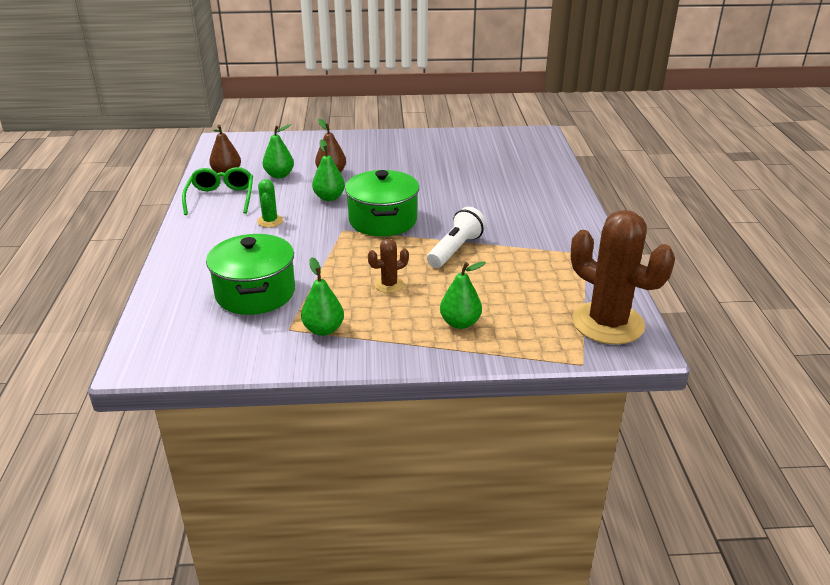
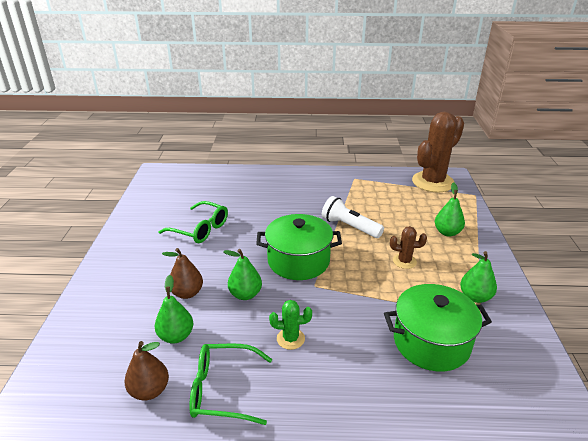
camera: 85 degrees left, 0 degrees up
(389, 285) = (404, 261): brown cactus -> brown cactus turned 60 degrees counterclockwise
(430, 168) = (200, 229): none -> green glasses

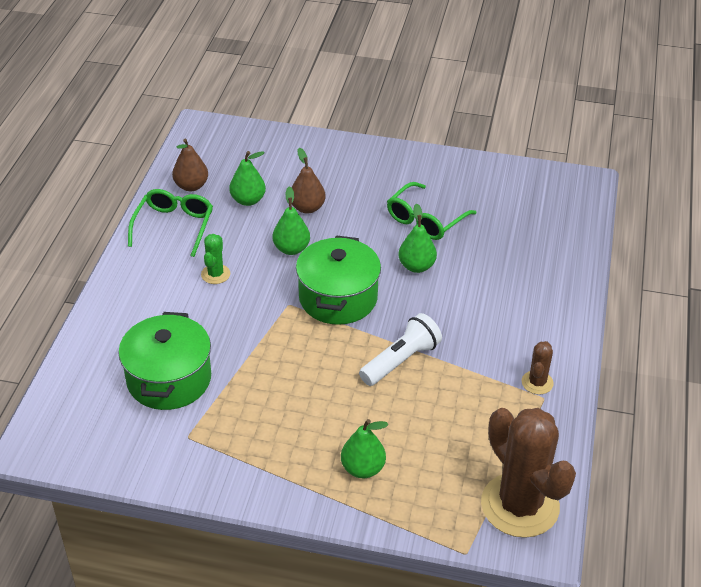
camera: 100 degrees right, 10 degrees up
(404, 261) = (309, 398): brown cactus -> brown cactus (537, 382)
(475, 297) = (221, 445): green pear -> green pear (416, 266)

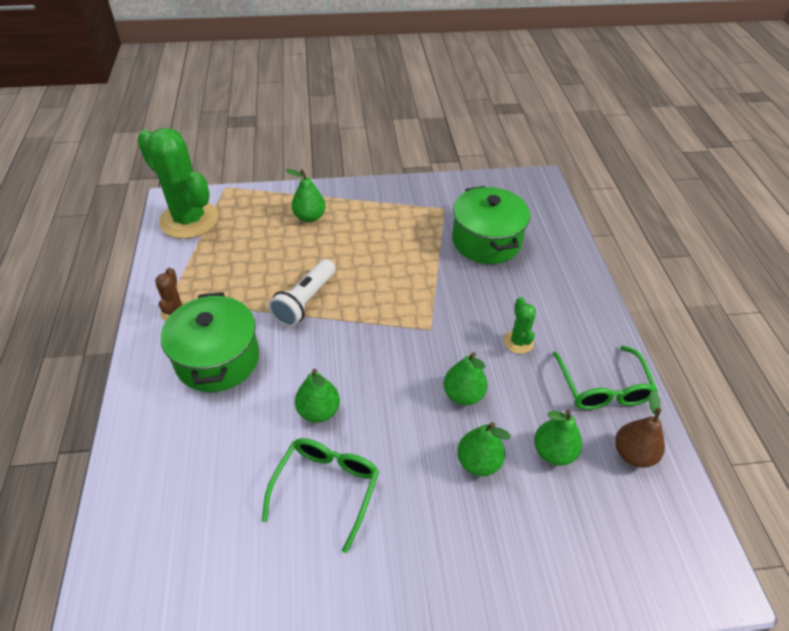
camera: 160 degrees right, 5 degrees up
(307, 208) = (478, 462): brown pear -> green pear
(338, 298) = (387, 348): green pot -> green pot (217, 359)
(520, 505) = (189, 220): brown cactus -> green cactus

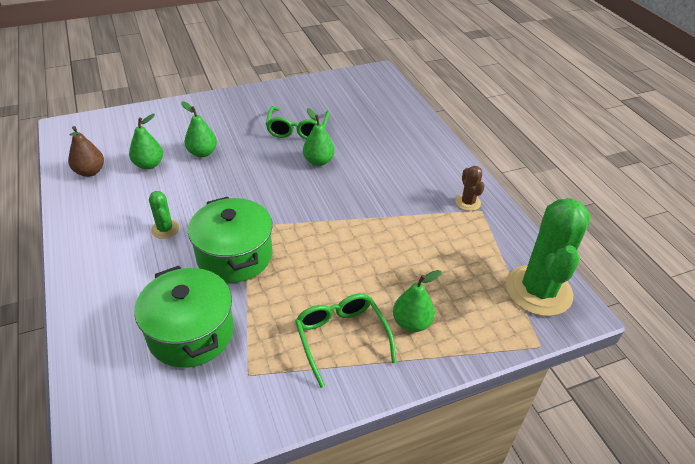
camera: 165 degrees right, 5 degrees down
(189, 220) = (538, 290): green cactus -> green cactus turned 75 degrees clockwise
(217, 359) = (409, 178): green pot -> green pot (234, 256)
(305, 301) = (366, 229): white flashlight -> none
(463, 395) = (214, 186): green pear -> none
(603, 388) = (97, 207): green glasses -> green glasses (341, 338)

